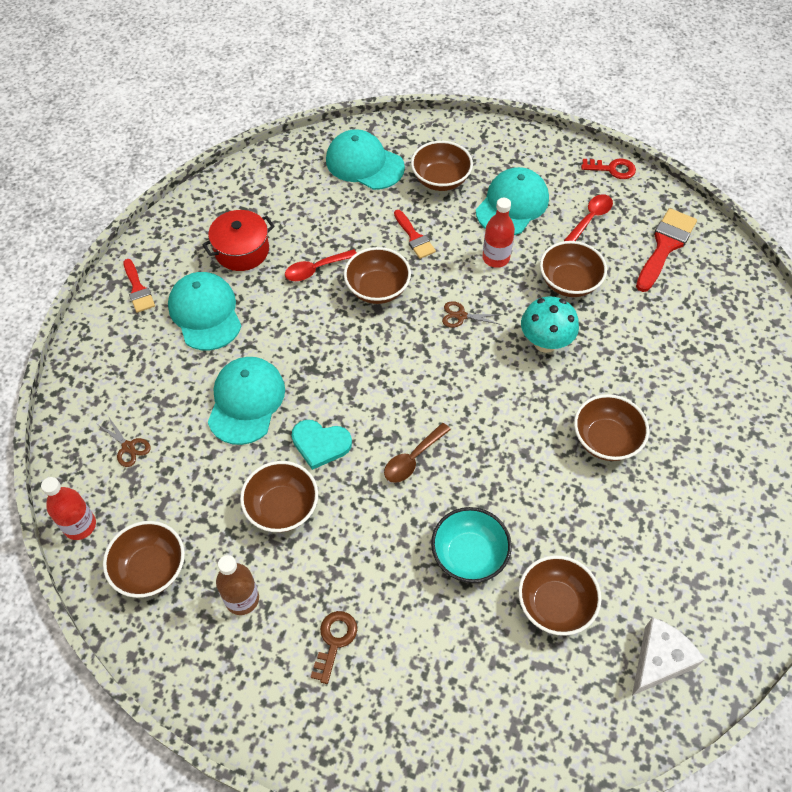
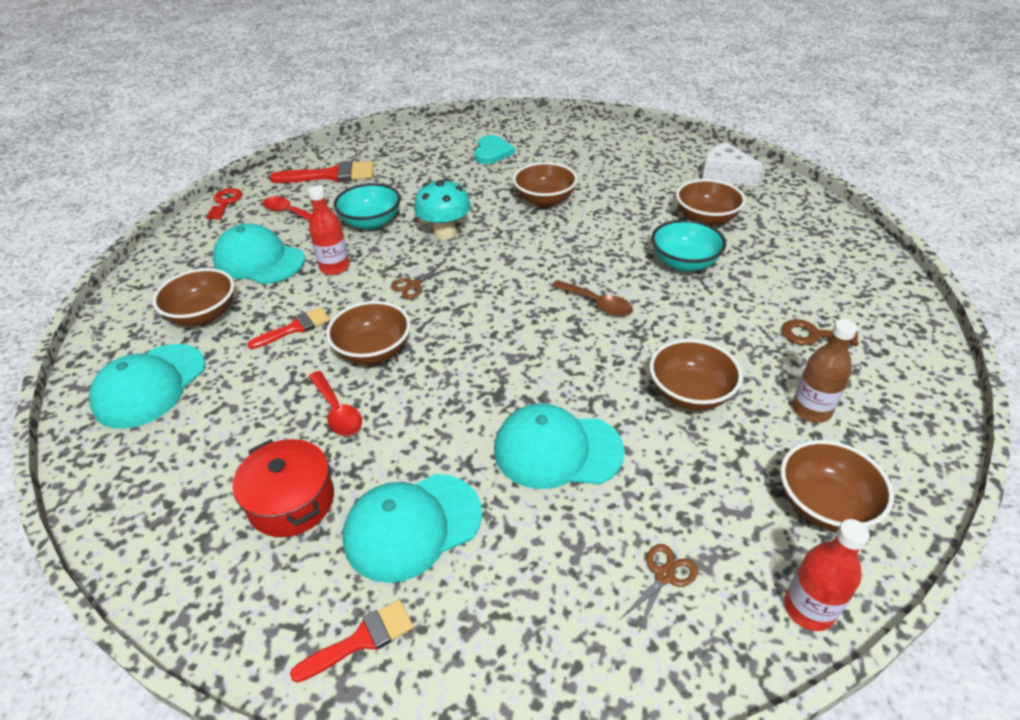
camera: 95 degrees left, 15 degrees down
(320, 444) = (599, 373): turquoise heart -> turquoise heart (492, 152)
(461, 316) = (413, 285): brown scissors -> brown scissors turned 45 degrees clockwise
(569, 282) = (371, 222): brown bowl -> turquoise bowl
(665, 246) = (331, 175): red brush -> red brush turned 150 degrees clockwise

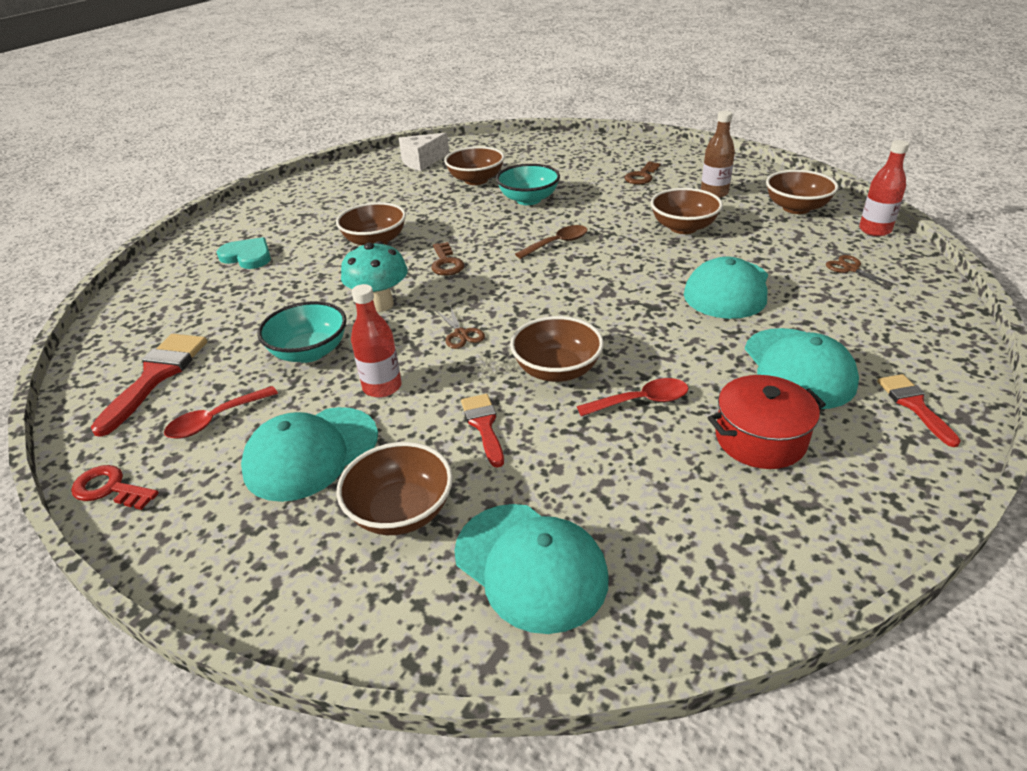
camera: 70 degrees left, 5 degrees down
(525, 246) = (446, 263): none -> brown key

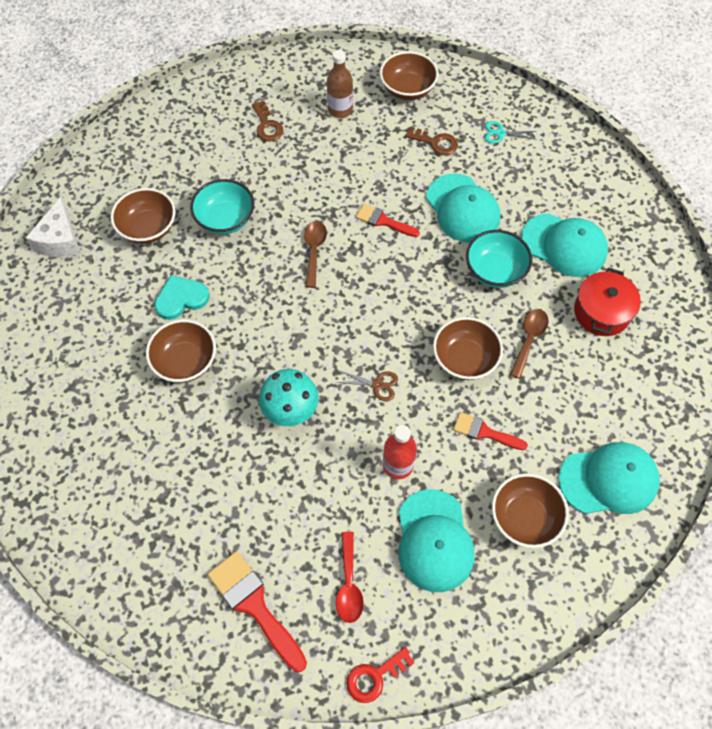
camera: 55 degrees left, 25 degrees up
(247, 256) = (112, 466): turquoise heart -> turquoise heart (181, 299)
(309, 352) = (314, 488): turquoise bowl -> turquoise bowl (495, 270)
(446, 263) = (271, 335): brown key -> brown key (436, 142)
(641, 401) = (529, 339): red spoon -> brown spoon
(683, 227) = (368, 166): brown bowl -> none
(851, 269) = (500, 133): brown scissors -> turquoise scissors
(874, 230) = (473, 81): red bottle -> none
(914, 405) = (631, 227): red brush -> red brush (383, 221)

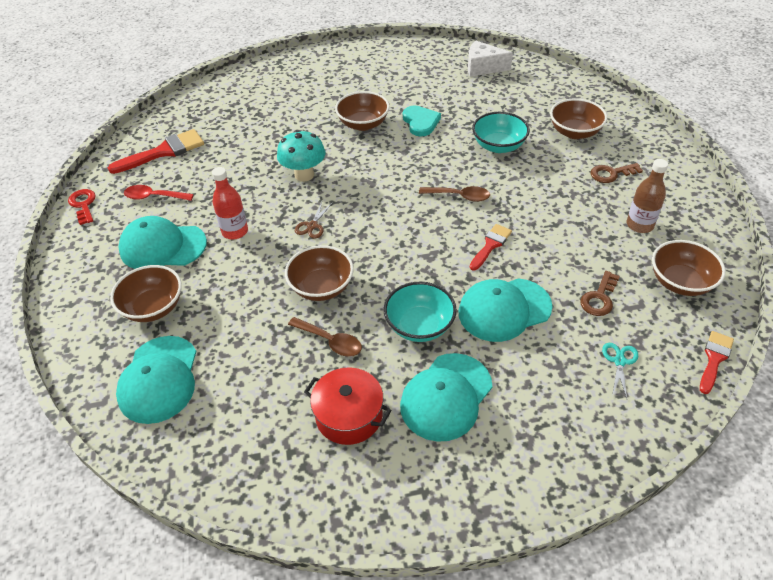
camera: 100 degrees right, 15 degrees down
(148, 228) = (491, 106): brown bowl -> brown bowl (574, 132)
(484, 432) = (243, 291): red brush -> red brush (714, 359)

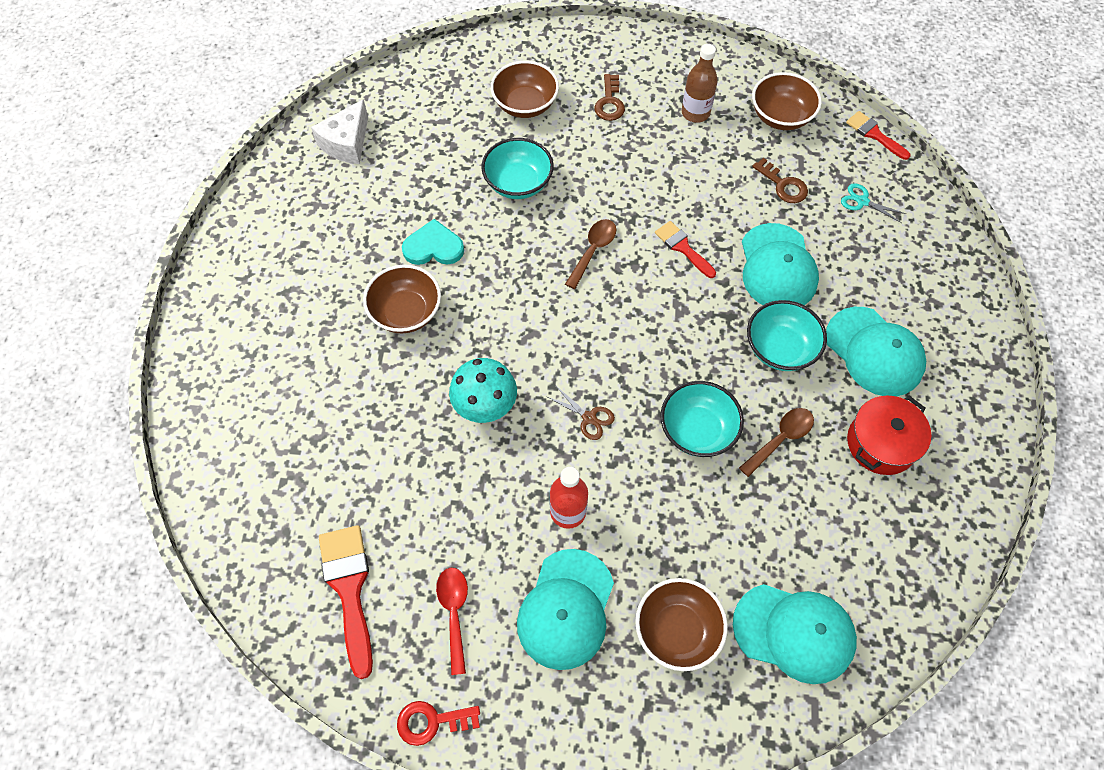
camera: 75 degrees left, 15 degrees up
(154, 197) = (454, 613): red spoon -> red spoon turned 150 degrees clockwise
(321, 287) = (697, 430): brown bowl -> turquoise bowl

